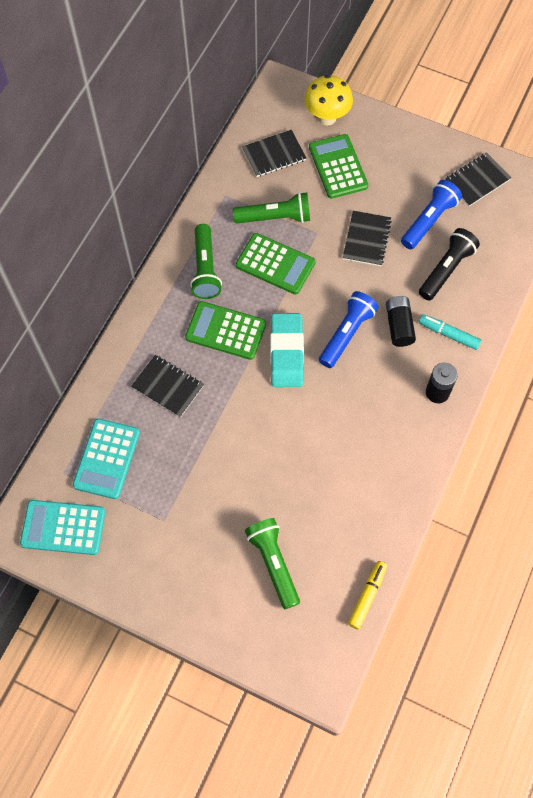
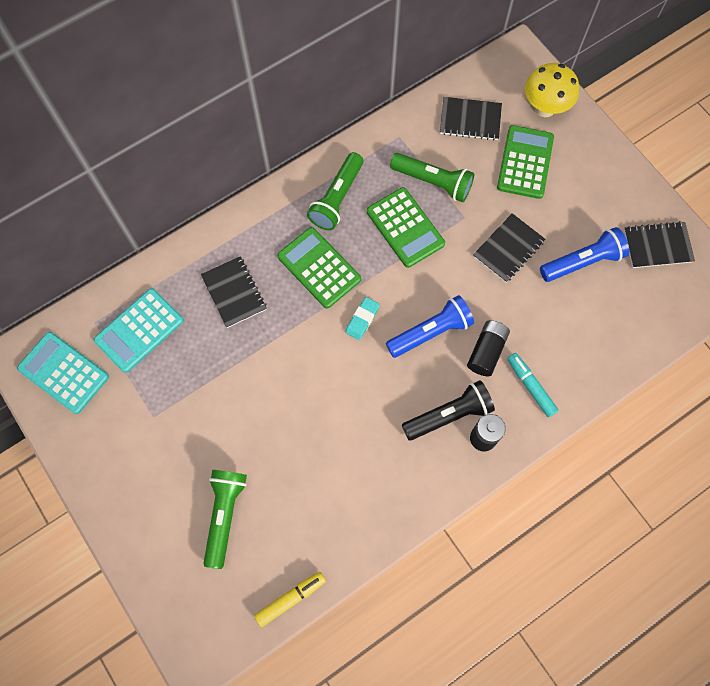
camera: 30 degrees right, 5 degrees up
(286, 353) = (362, 319): turquoise eraser -> turquoise eraser, size x0.51
(446, 270) = (569, 320): black flashlight -> black flashlight (449, 415)

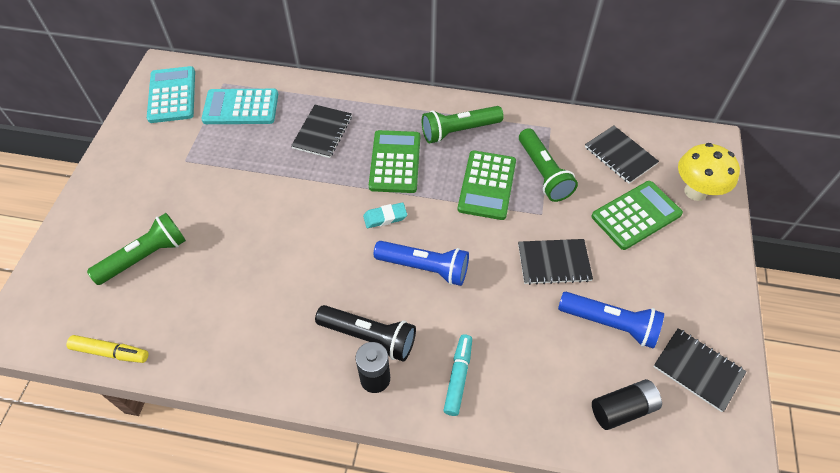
camera: 45 degrees right, 15 degrees down
(486, 351) = (452, 318): black battery -> black battery (622, 409)

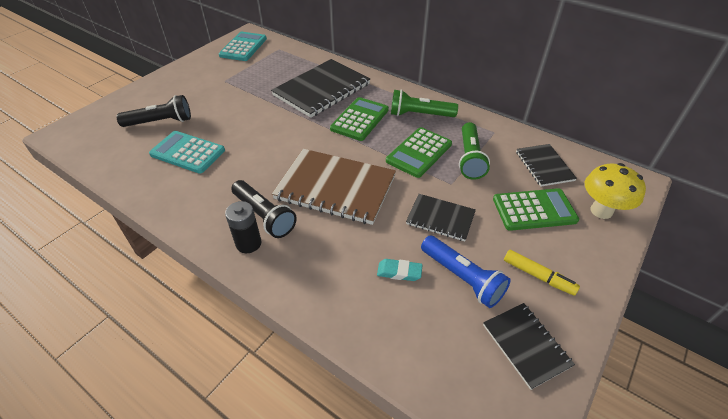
camera: 25 degrees right, 10 degrees down
(110, 352) = (98, 165): yellow marker -> yellow marker (538, 276)
(145, 257) = (160, 122): green flashlight -> black flashlight
(241, 107) = (279, 63): turquoise calculator -> turquoise calculator (187, 152)
(322, 132) = (322, 89): black notebook -> black notebook, size x1.84
(385, 217) = (329, 149): turquoise eraser -> turquoise eraser (399, 272)
(424, 267) = (335, 187): blue flashlight -> brown notebook
(458, 377) = (310, 266): turquoise marker -> none
(622, 409) = (434, 346): black battery -> none

